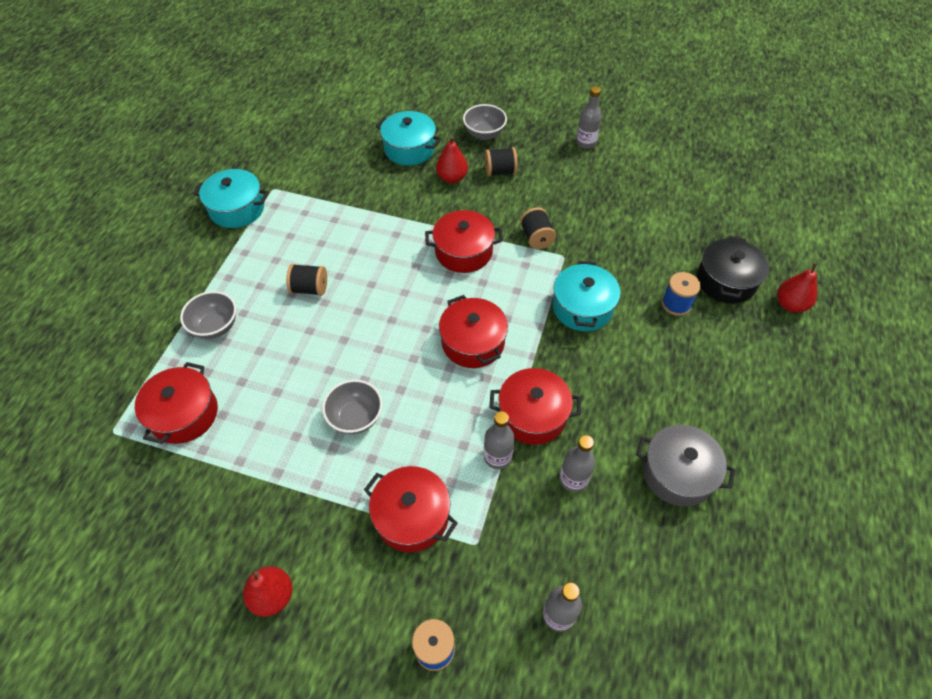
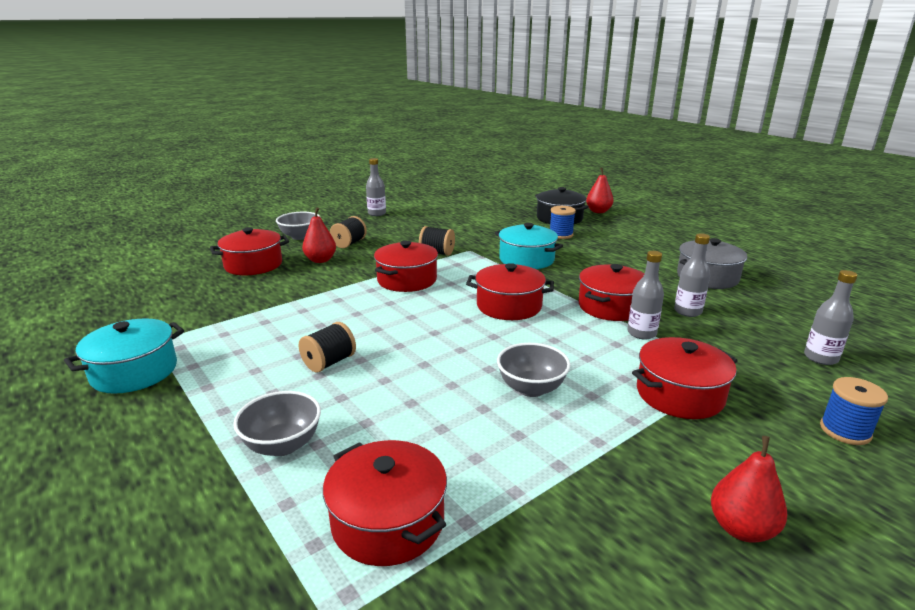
camera: 55 degrees left, 30 degrees down
(409, 149) = (253, 265): turquoise pot -> red pot

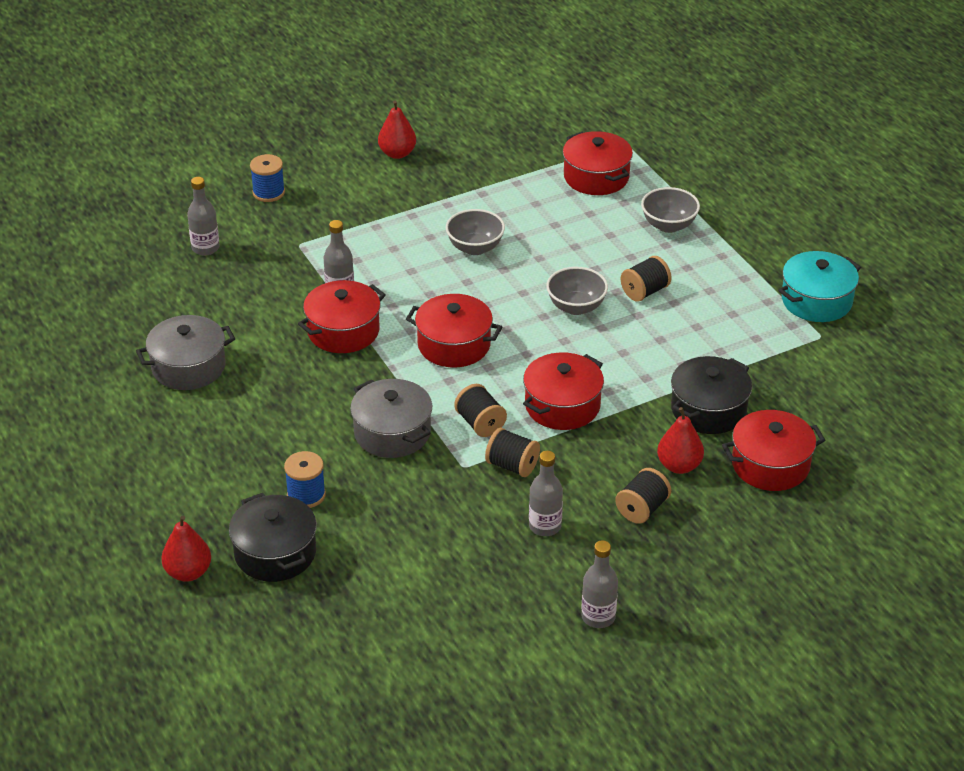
camera: 170 degrees left, 15 degrees up
(289, 286) = (708, 410): none -> black pot
(300, 237) = (723, 541): grey bowl -> grey bowl (576, 307)
(466, 267) = (480, 423): none -> black spool
(526, 259) = (392, 433): turquoise pot -> grey pot
(679, 394) = (360, 230): red pot -> none
(687, 311) = (267, 315): grey bottle -> grey bottle (545, 526)

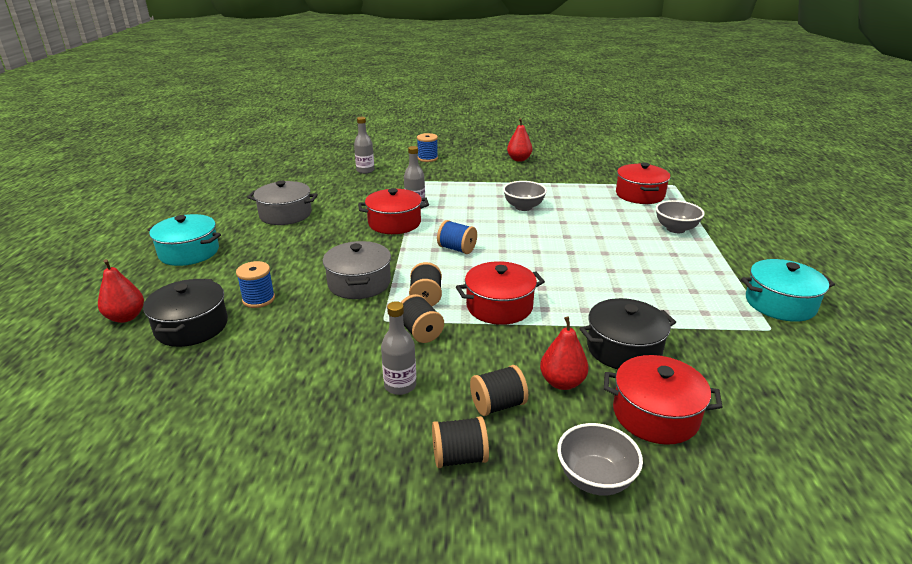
camera: 30 degrees right, 10 degrees down
(141, 468) = (189, 252): none -> turquoise pot
(454, 345) = (457, 249): red pot -> blue spool
(576, 307) = (565, 253): grey bowl -> grey bowl (595, 479)
(598, 617) = (366, 488): grey bottle -> none
(644, 291) = (627, 258): black spool -> black spool (459, 457)

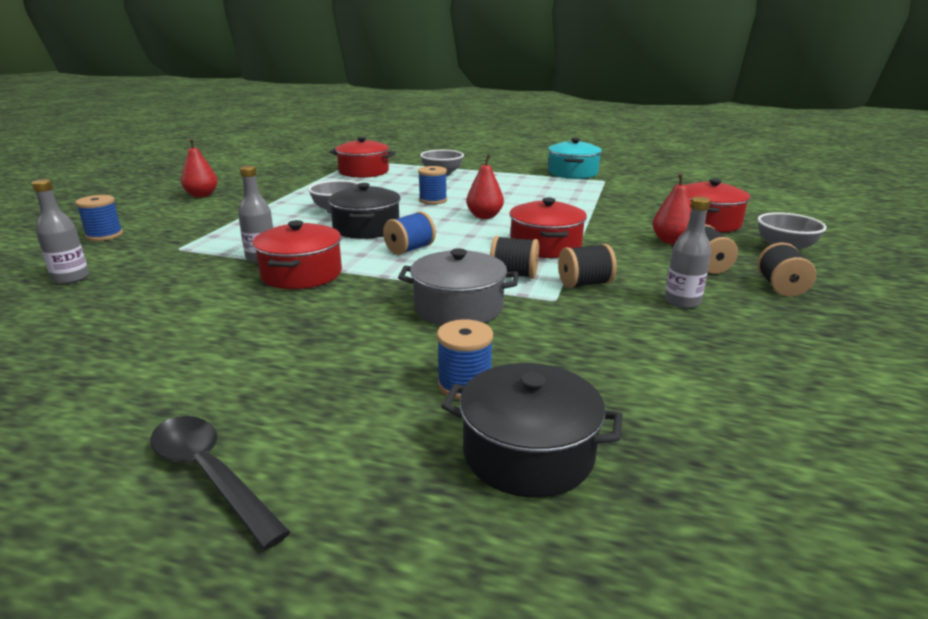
camera: 75 degrees left, 5 degrees down
(126, 317) = (462, 553): red pear -> red pear (484, 216)
(189, 252) = (210, 474): turquoise pot -> black spoon
(285, 214) = (158, 355): grey pot -> none
(584, 238) = (433, 200): none -> blue spool
(623, 349) = (624, 217): black pot -> black pot (366, 228)

